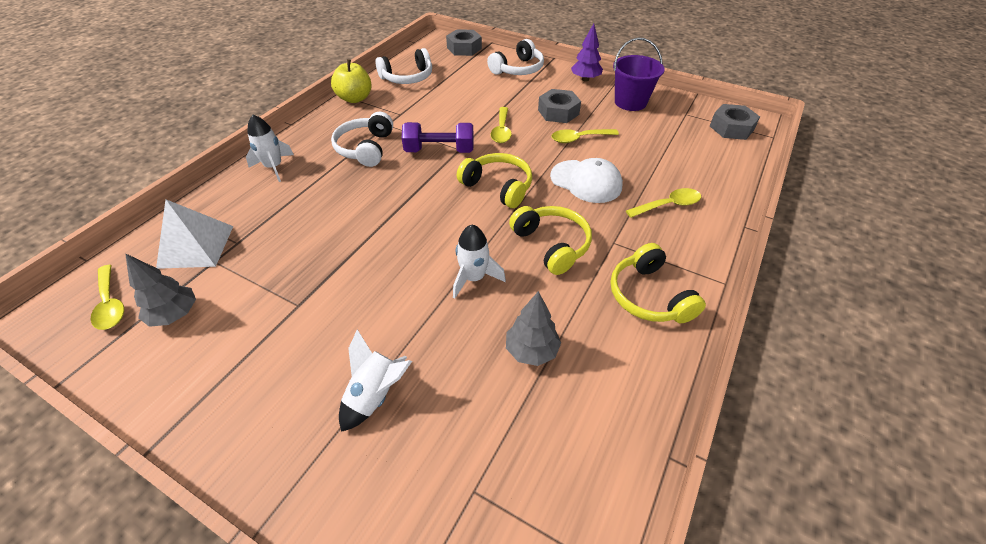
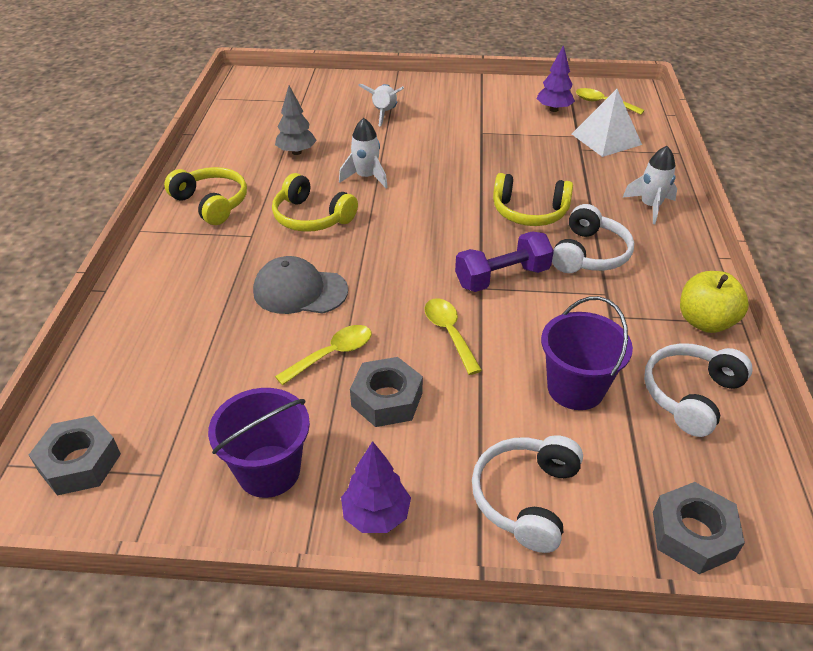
camera: 155 degrees right, 5 degrees down
(175, 315) = (553, 109): grey tree -> purple tree
(365, 148) = (589, 254): white headphones -> white headphones turned 45 degrees clockwise
(458, 92) = (575, 388): none -> purple bucket
(498, 187) = (398, 255): yellow headphones -> yellow headphones (529, 212)
(586, 181) = (300, 291): white cap -> grey cap
(668, 205) = (194, 290): yellow spoon -> none

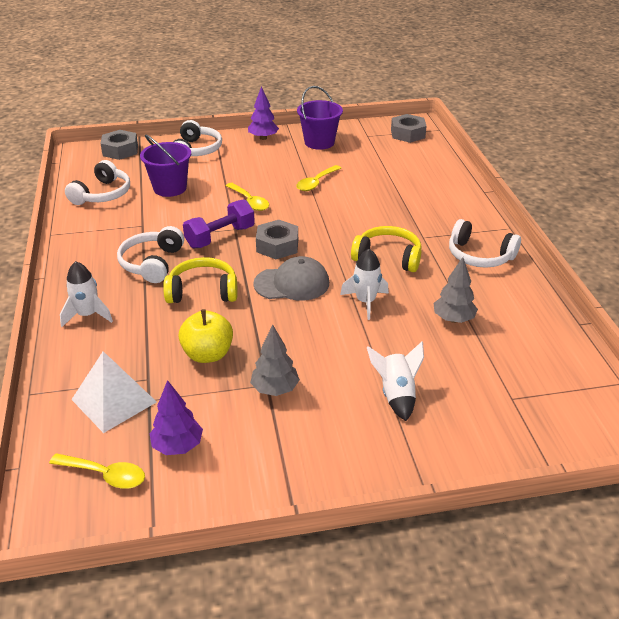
camera: 165 degrees right, 5 degrees down
(212, 203) = (479, 256): yellow headphones -> white headphones
(300, 291) = (358, 209): grey cap -> grey cap (292, 283)
(387, 399) = (275, 170): grey nut -> grey nut (277, 246)
(476, 128) = (275, 389): none -> grey tree
(705, 322) = (77, 231): yellow apple -> yellow apple (208, 354)

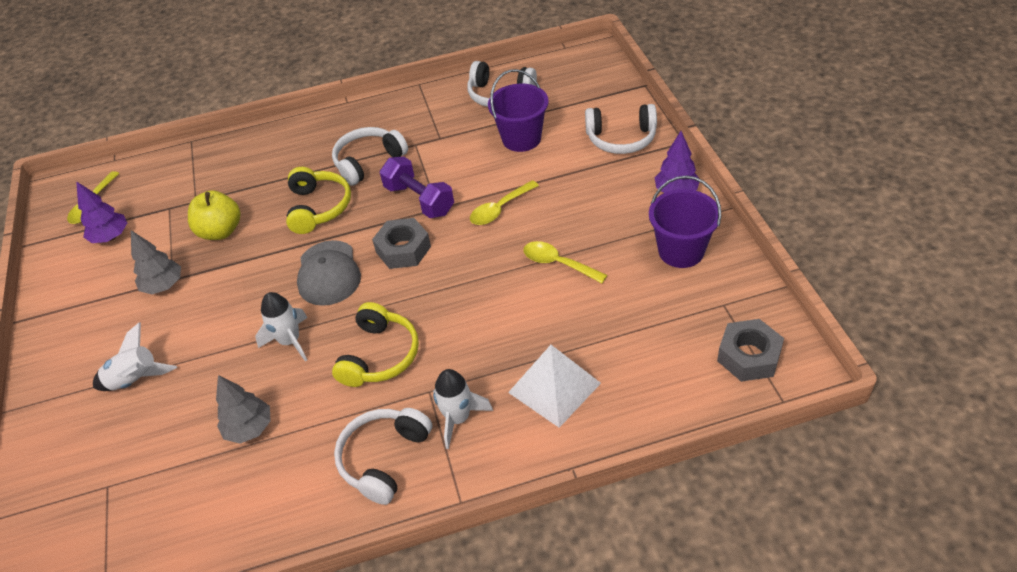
camera: 90 degrees right, 10 degrees up
(88, 315) = (287, 143): white rocket -> white rocket (458, 418)
(114, 400) = (172, 188): white pyramid -> white pyramid (554, 387)
(120, 150) = (603, 80): grey nut -> none
(152, 263) = (368, 162): white headphones -> white headphones turned 45 degrees counterclockwise

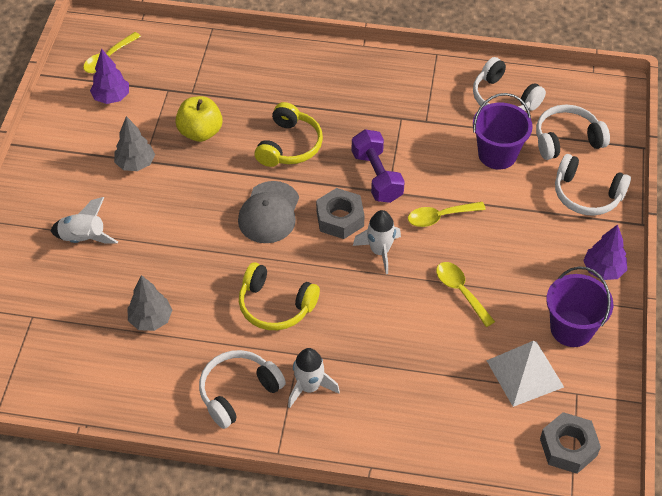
camera: 20 degrees right, 5 degrees up
(290, 341) = (212, 260): white rocket -> white rocket (380, 251)
(368, 162) = (352, 118): white headphones -> white headphones (567, 140)
(380, 355) = (275, 306): yellow headphones -> yellow headphones turned 75 degrees clockwise
(554, 387) = (397, 398): white pyramid -> white pyramid (525, 373)

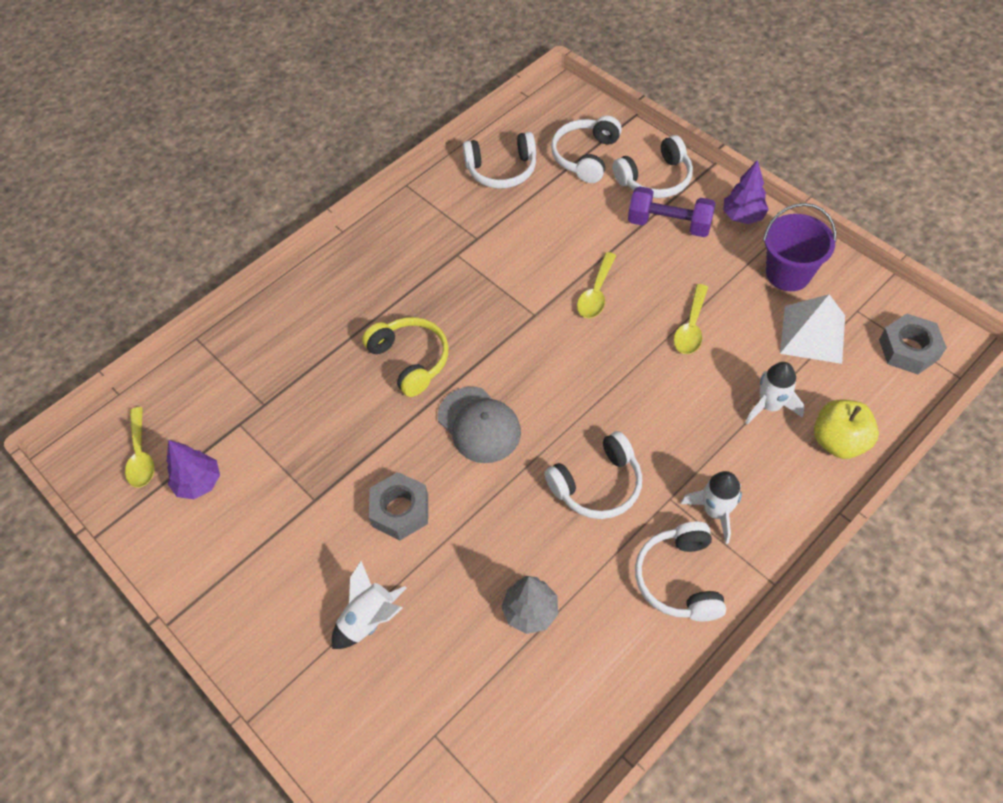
camera: 50 degrees left, 5 degrees up
(135, 164) = (311, 510): grey tree -> none
(200, 132) = (324, 426): yellow apple -> yellow apple (838, 441)
(275, 306) = (597, 485): yellow headphones -> white headphones
(340, 218) = (535, 370): grey nut -> grey nut (400, 510)
(376, 176) = (509, 313): purple dumbbell -> purple dumbbell (669, 224)
(380, 251) = (598, 361): white rocket -> white rocket (770, 406)
(460, 291) = (691, 327): yellow spoon -> yellow spoon turned 75 degrees counterclockwise
(497, 154) = (560, 211): purple bucket -> none

